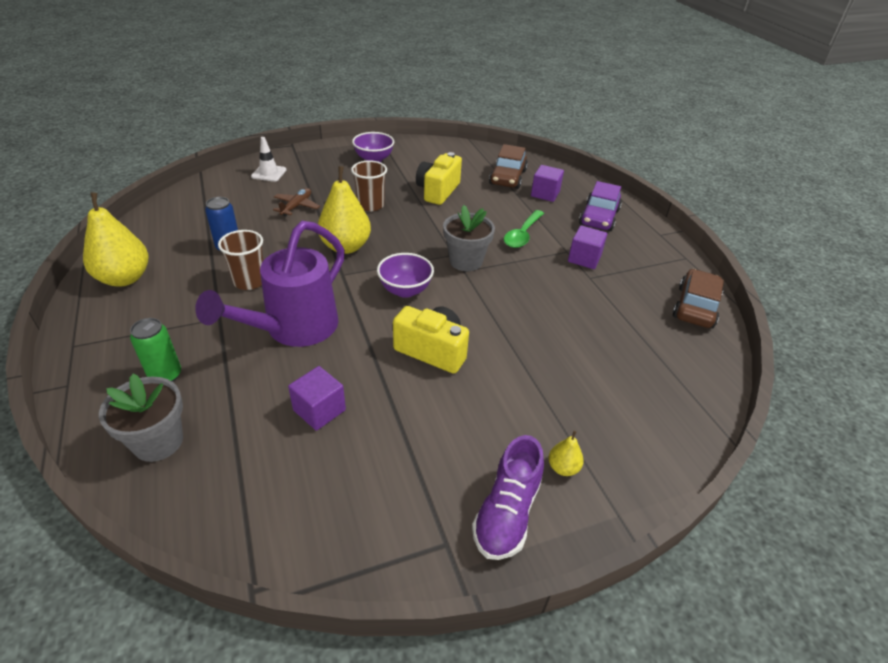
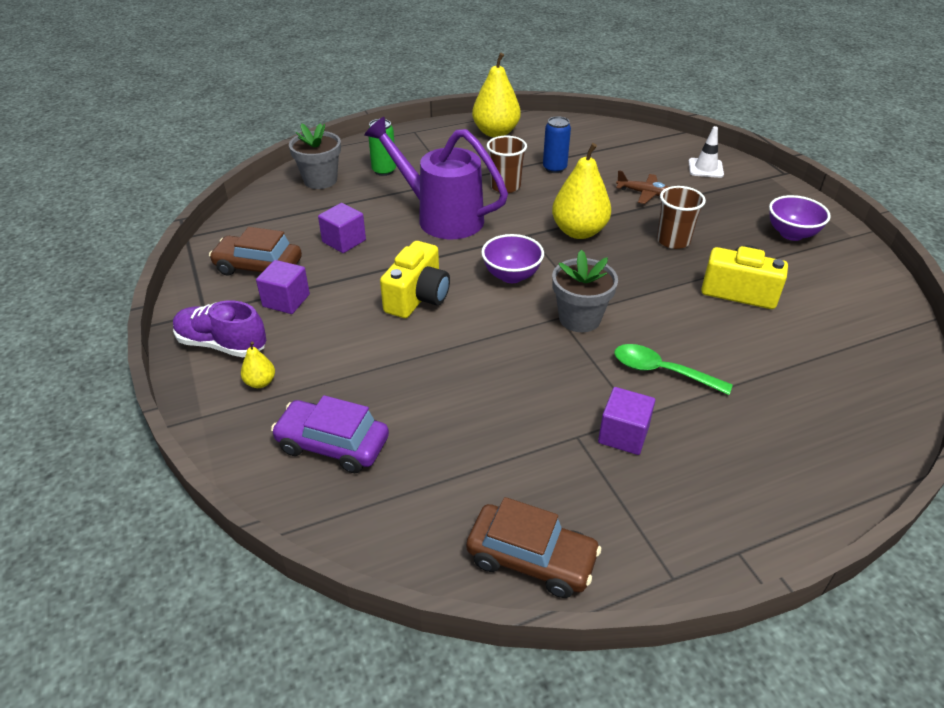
camera: 90 degrees right, 0 degrees up
(508, 177) = (826, 361): brown car -> brown car (258, 267)
(545, 194) = (798, 403): purple cube -> purple cube (286, 300)
(599, 217) = (756, 467): purple car -> purple car (332, 445)

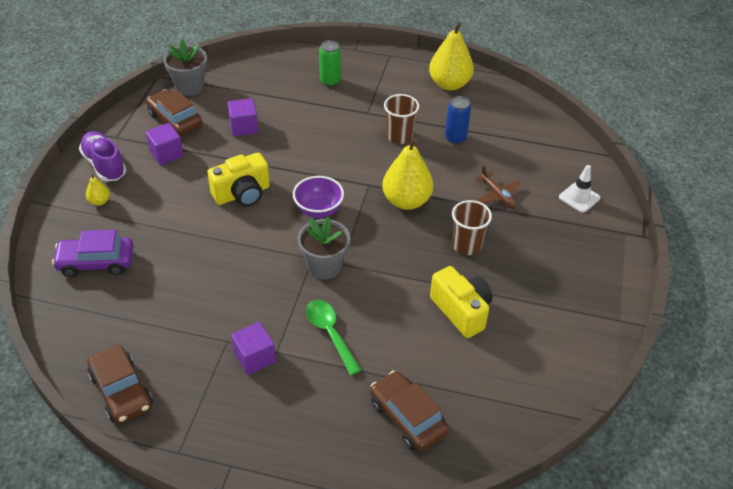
camera: 35 degrees right, 5 degrees up
(320, 180) = (280, 69): grey flower pot -> grey flower pot (189, 86)
(332, 445) = (96, 262): purple car -> purple car turned 60 degrees counterclockwise
(442, 217) = (325, 140): purple watering can -> none
(791, 234) = (570, 290): purple bowl -> none
(819, 400) = (407, 417): none -> brown car

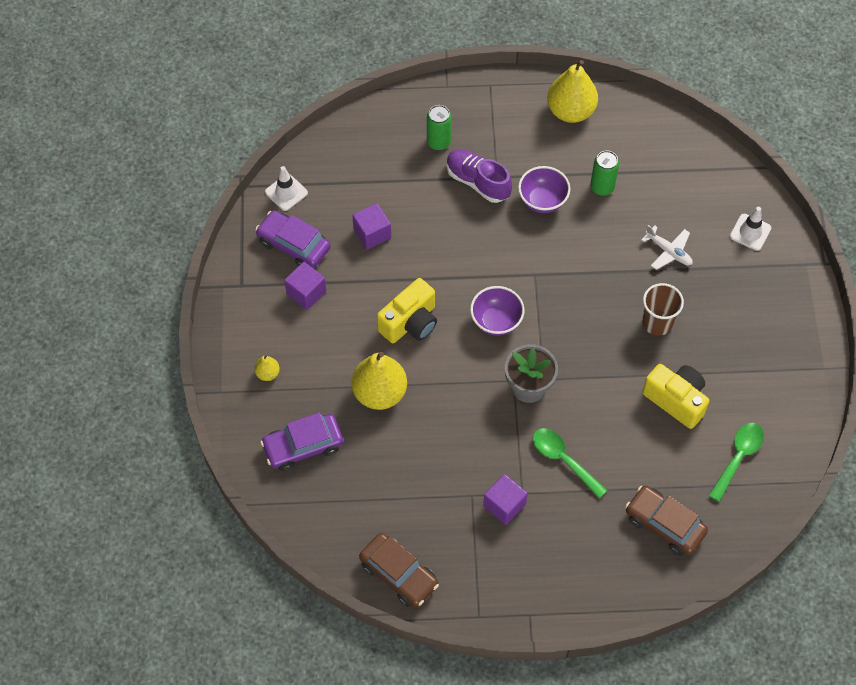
camera: 15 degrees left, 15 degrees up
(104, 165) = (248, 326): purple shoe -> purple shoe (477, 182)
(175, 120) = (293, 245): brown car -> purple car
(189, 86) = (286, 192): grey flower pot -> white traffic cone
(399, 136) = (542, 201): brown cup -> purple bowl
(406, 201) = (580, 285): yellow pear -> yellow pear (379, 393)
(455, 138) = (602, 187): blue can -> green can
(498, 195) = (668, 251): brown plane -> white plane
(507, 376) = (738, 457): none -> green spoon

